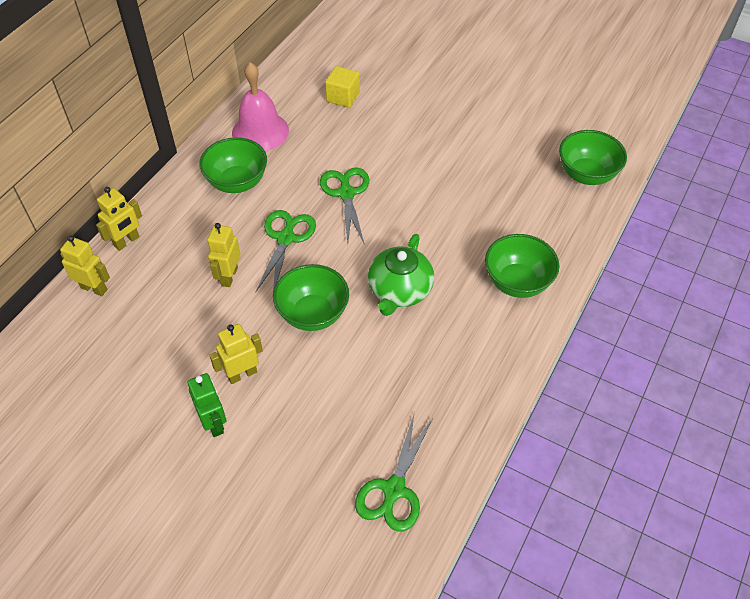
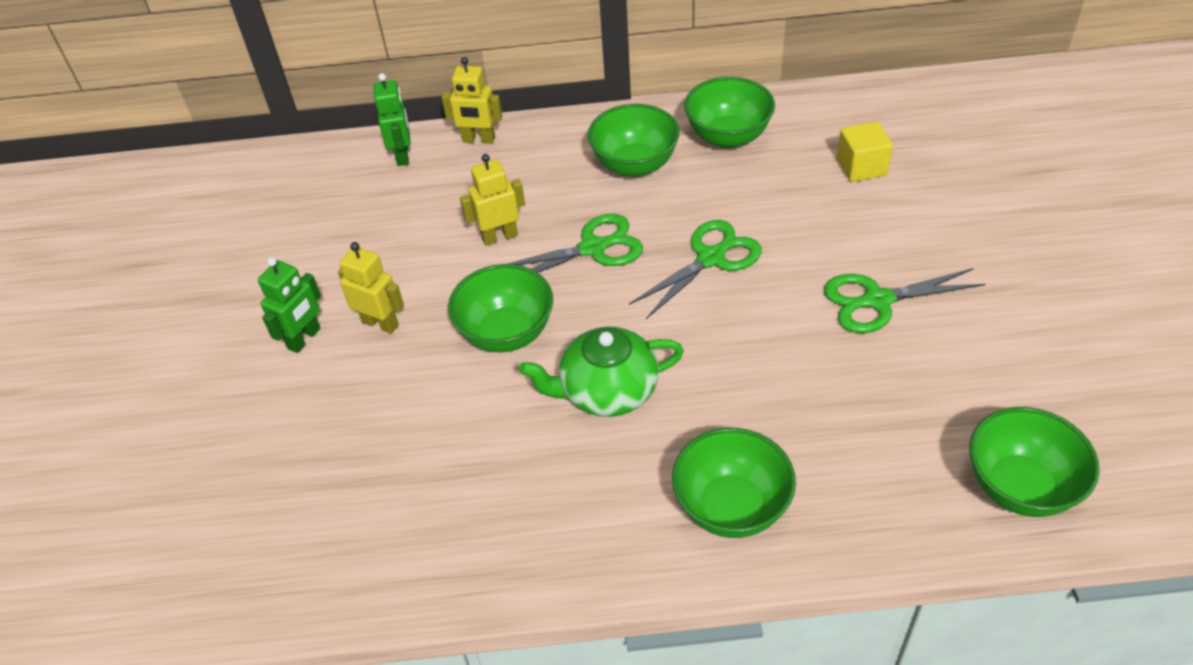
camera: 60 degrees right, 5 degrees down
(94, 288) = (402, 155): yellow robot -> green robot
(260, 131) = (728, 136): pink bell -> green bowl
(394, 489) = (316, 547): green scissors -> green scissors (877, 300)

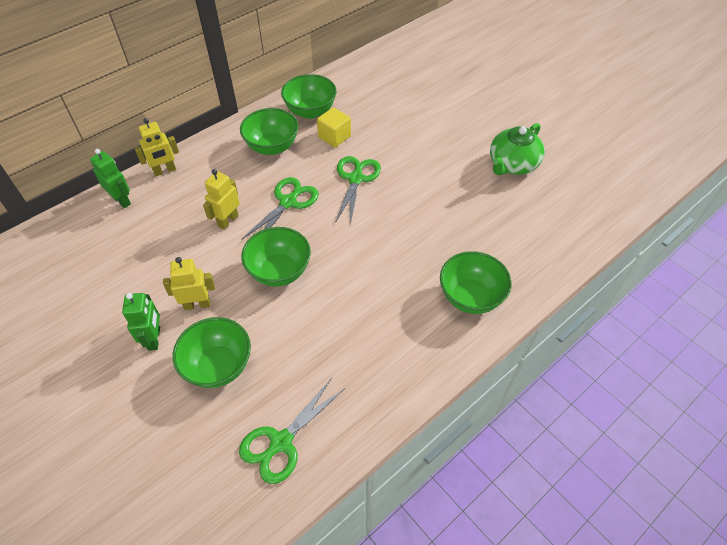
camera: 40 degrees left, 5 degrees up
(607, 391) = (361, 274): green teapot -> green teapot (512, 164)
(861, 167) = (390, 100): yellow cube -> yellow cube (334, 137)
(877, 300) = (452, 163): green scissors -> green scissors (281, 442)
(1020, 487) = (579, 219): green bowl -> green bowl (218, 366)

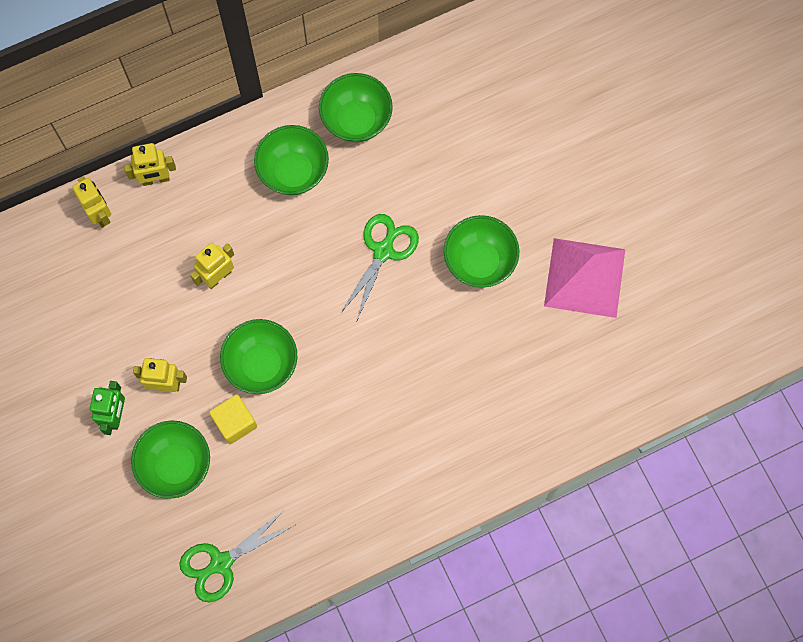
camera: 15 degrees right, 20 degrees up
(121, 200) = (100, 214): green robot -> yellow robot
(288, 202) = (293, 267): green scissors -> none
(334, 137) = (376, 173): yellow cube -> yellow cube (235, 422)
(470, 297) = (461, 453): green bowl -> green bowl (479, 261)
(512, 164) = (584, 277): green teapot -> pink pyramid

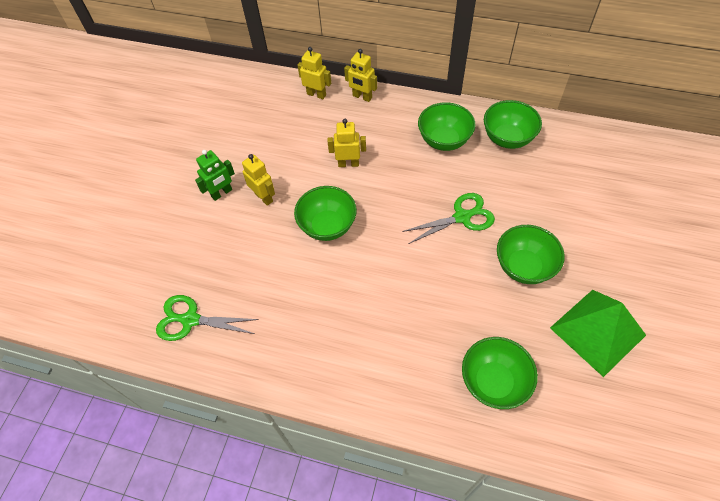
camera: 45 degrees right, 15 degrees down
(100, 214) = (316, 94): yellow robot -> yellow robot turned 75 degrees counterclockwise
(176, 465) = (224, 243): green bowl -> green bowl (493, 382)
(235, 422) = (280, 246): yellow cube -> none
(584, 277) = (597, 331): pink pyramid -> green pyramid

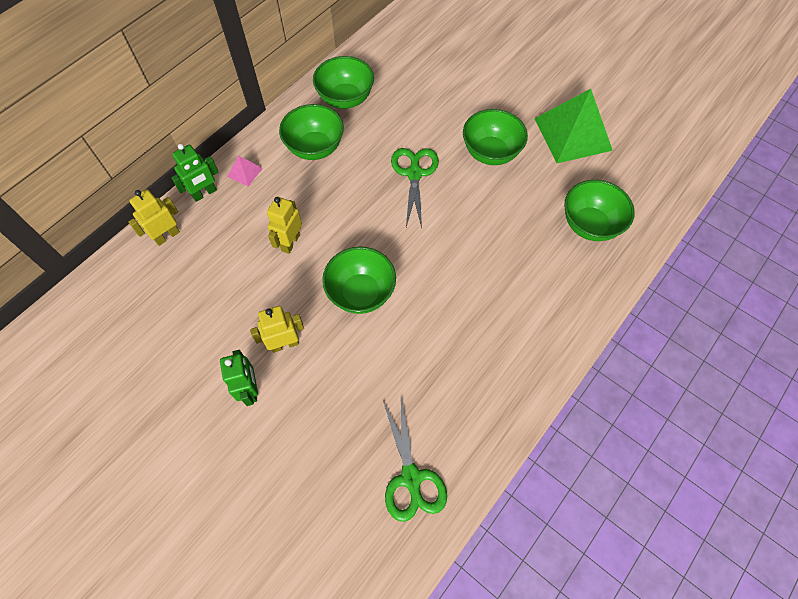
camera: 70 degrees left, 5 degrees up
(190, 320) = (411, 477): green scissors -> green scissors turned 45 degrees counterclockwise
(362, 97) = (204, 193): yellow robot -> green robot
(394, 110) = (245, 172): none -> pink pyramid

